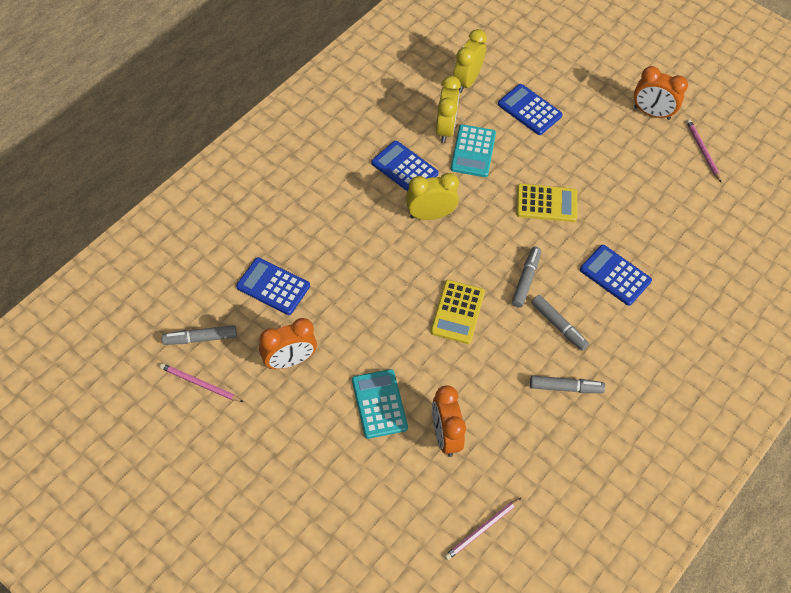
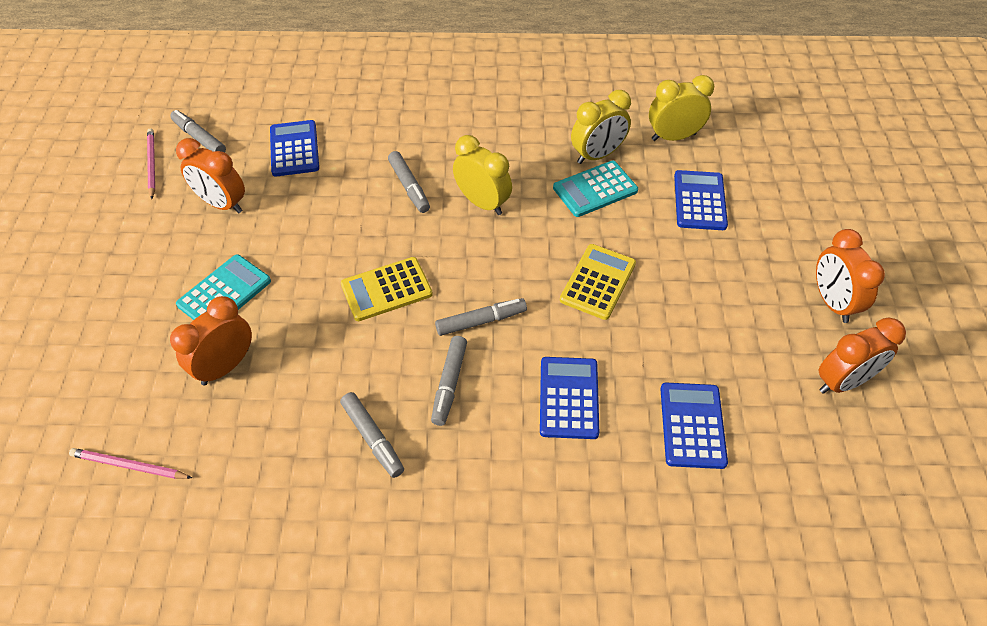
camera: 55 degrees right, 5 degrees down
(377, 244) = (409, 187): none -> grey marker
(404, 168) = (517, 155): blue calculator -> blue calculator (692, 425)
(546, 203) = (597, 282): yellow calculator -> yellow calculator turned 120 degrees counterclockwise
(702, 151) = (843, 382): pink pencil -> orange clock

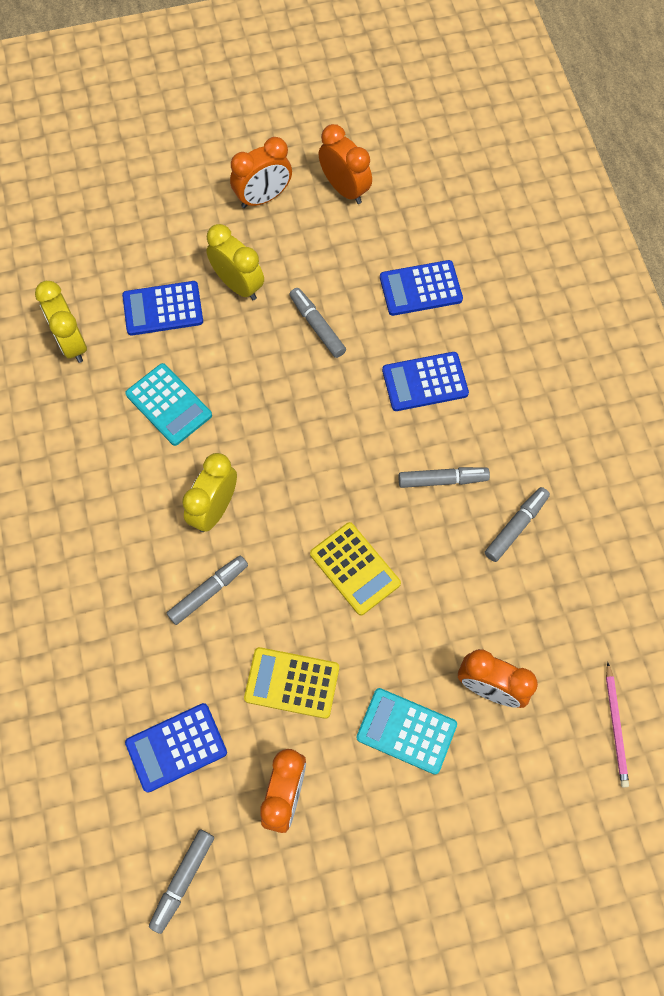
camera: 105 degrees left, 15 degrees up
(152, 164) = (242, 920): pink pencil -> none
(481, 321) = (367, 471): grey marker -> grey marker (317, 326)
(597, 155) = (116, 411): yellow clock -> yellow clock (238, 285)
(597, 282) = (291, 381): yellow calculator -> yellow calculator (292, 683)

